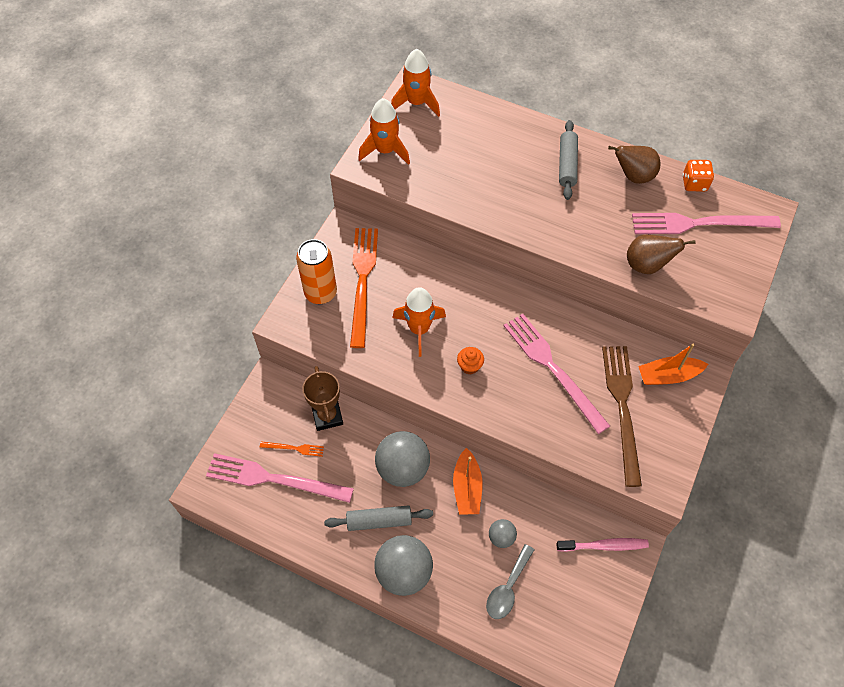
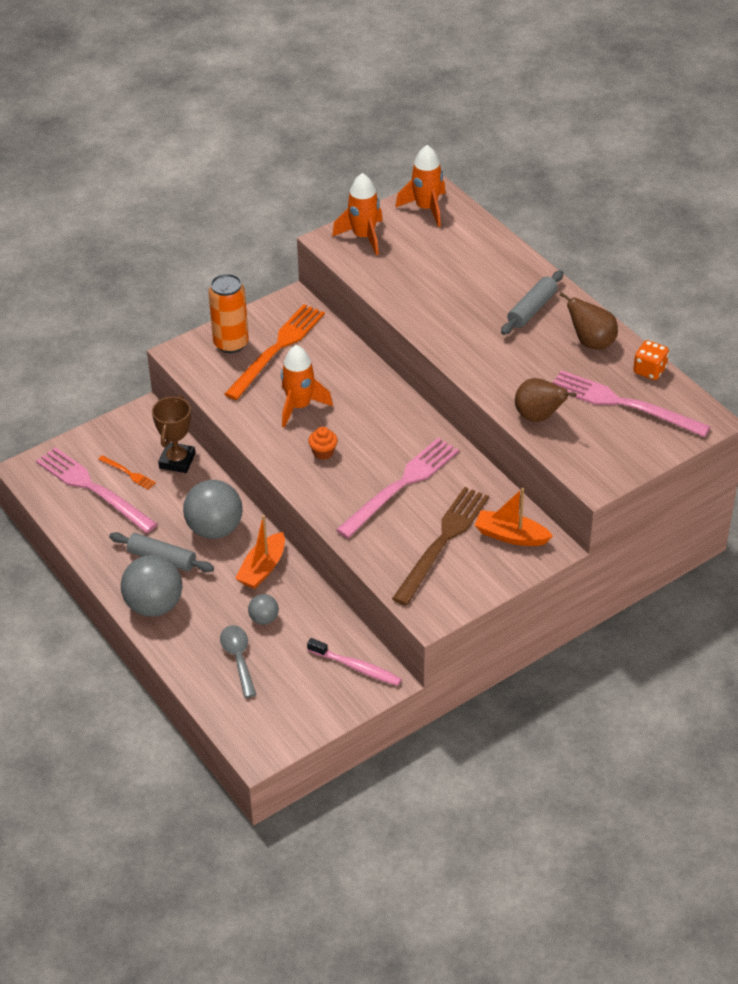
camera: 30 degrees right, 15 degrees down
(507, 588) = (238, 658): grey spoon -> grey spoon turned 105 degrees clockwise
(552, 368) = (401, 485): pink fork -> pink fork turned 45 degrees clockwise

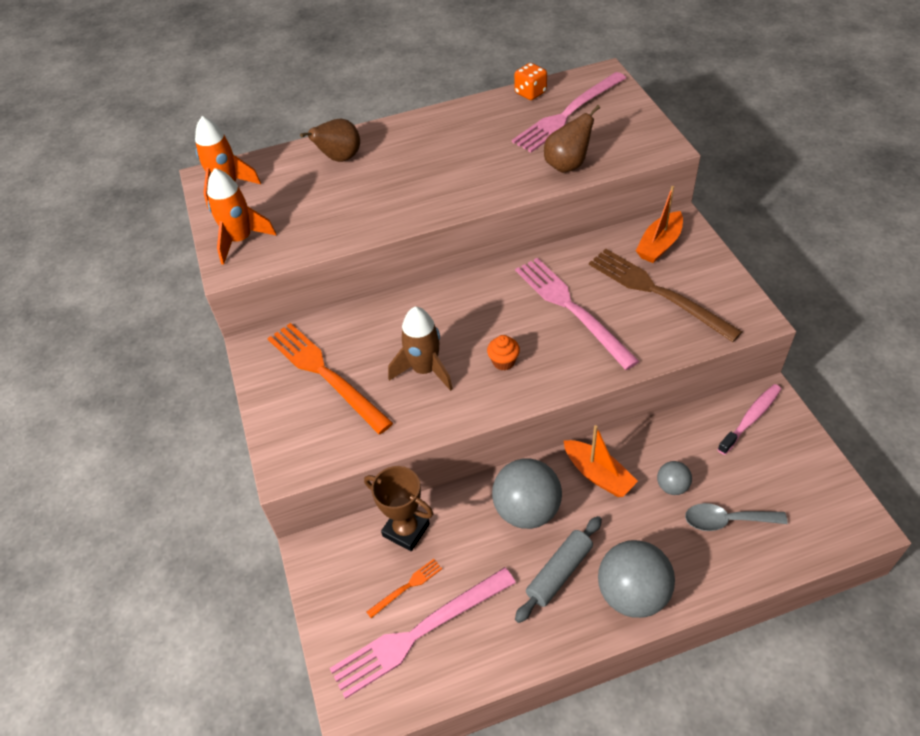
camera: 70 degrees left, 5 degrees up
(231, 344) = (295, 415): orange can -> none
(299, 406) = (425, 370): orange rocket -> brown rocket
(532, 309) = (417, 144): grey rolling pin -> none
(591, 342) = (480, 118): brown pear -> brown pear (339, 158)

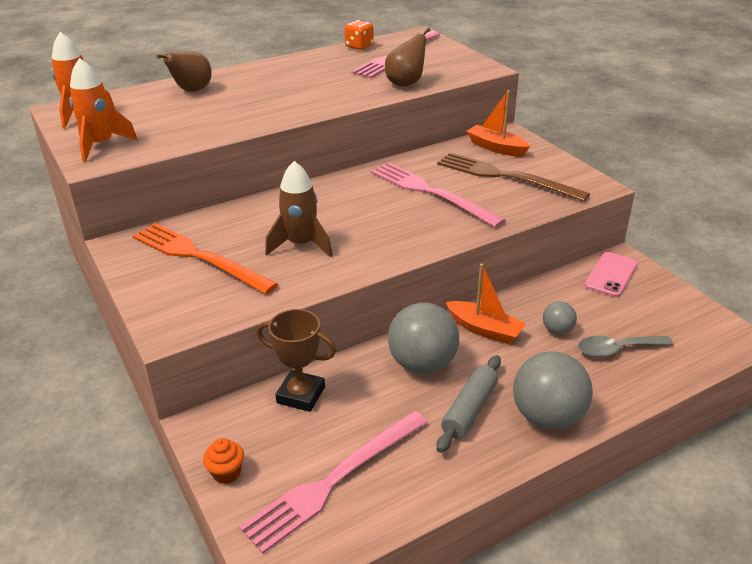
camera: 15 degrees left, 15 degrees down
(407, 587) = (312, 442): orange fork -> none
(503, 362) = (377, 232): orange cupcake -> orange cupcake (226, 473)
(659, 245) = (496, 148): orange boat -> orange boat turned 105 degrees clockwise
(751, 418) = (611, 275): pink toothbrush -> pink phone

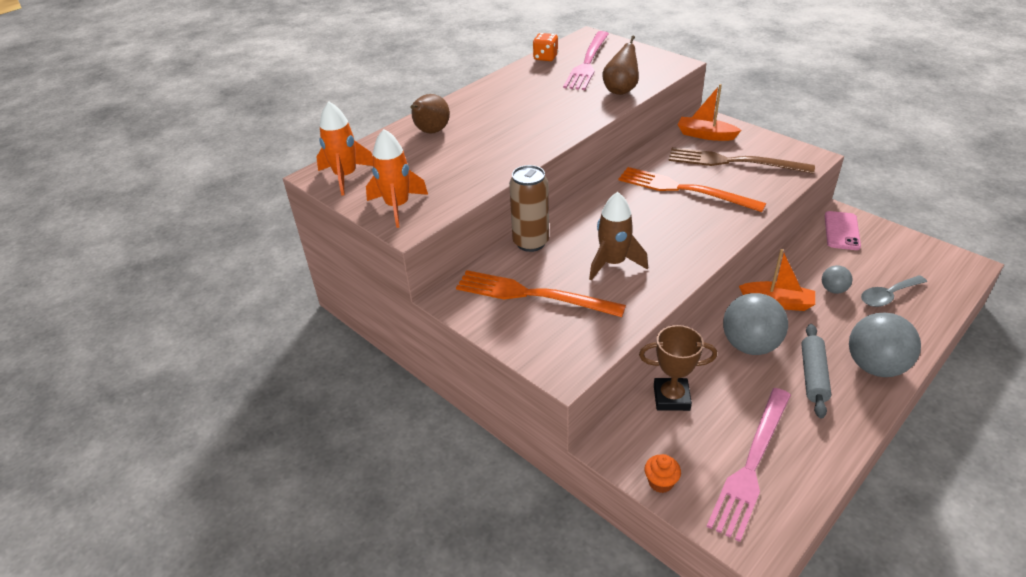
camera: 15 degrees left, 5 degrees up
(237, 211) = (531, 242): none -> brown can
(431, 193) = (684, 190): pink fork -> orange fork

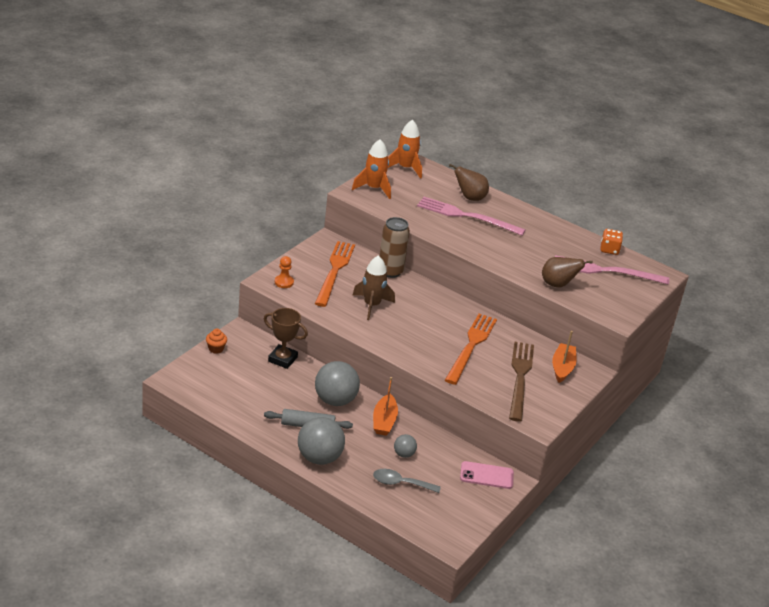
camera: 75 degrees right, 5 degrees down
(565, 351) = (284, 282): none -> orange pawn
(671, 397) = (282, 359): brown trophy -> brown trophy turned 60 degrees counterclockwise
(751, 464) = (230, 386): pink fork -> pink fork (466, 216)
(888, 296) = (400, 483): grey spoon -> grey spoon turned 45 degrees counterclockwise

